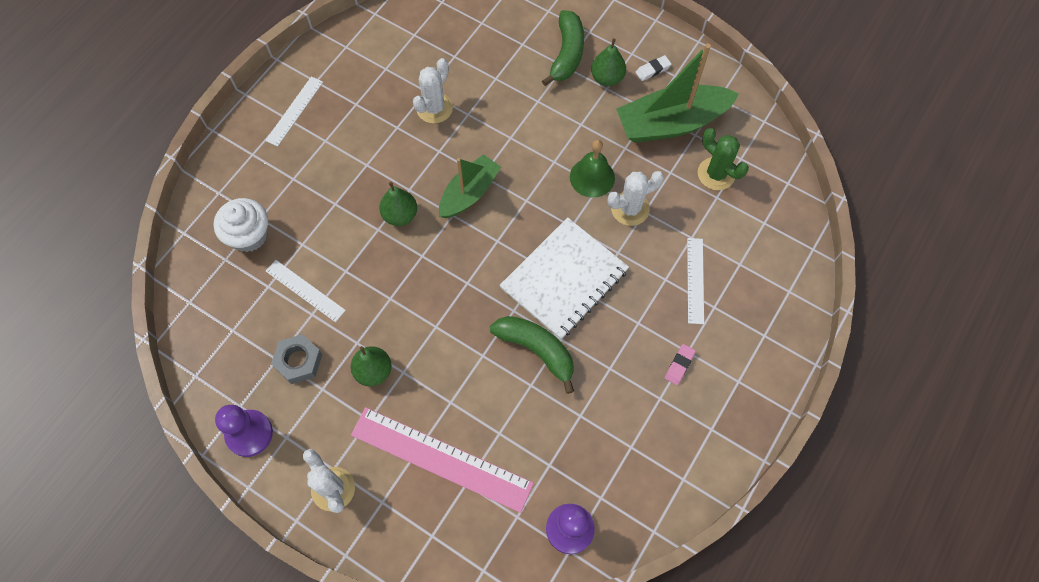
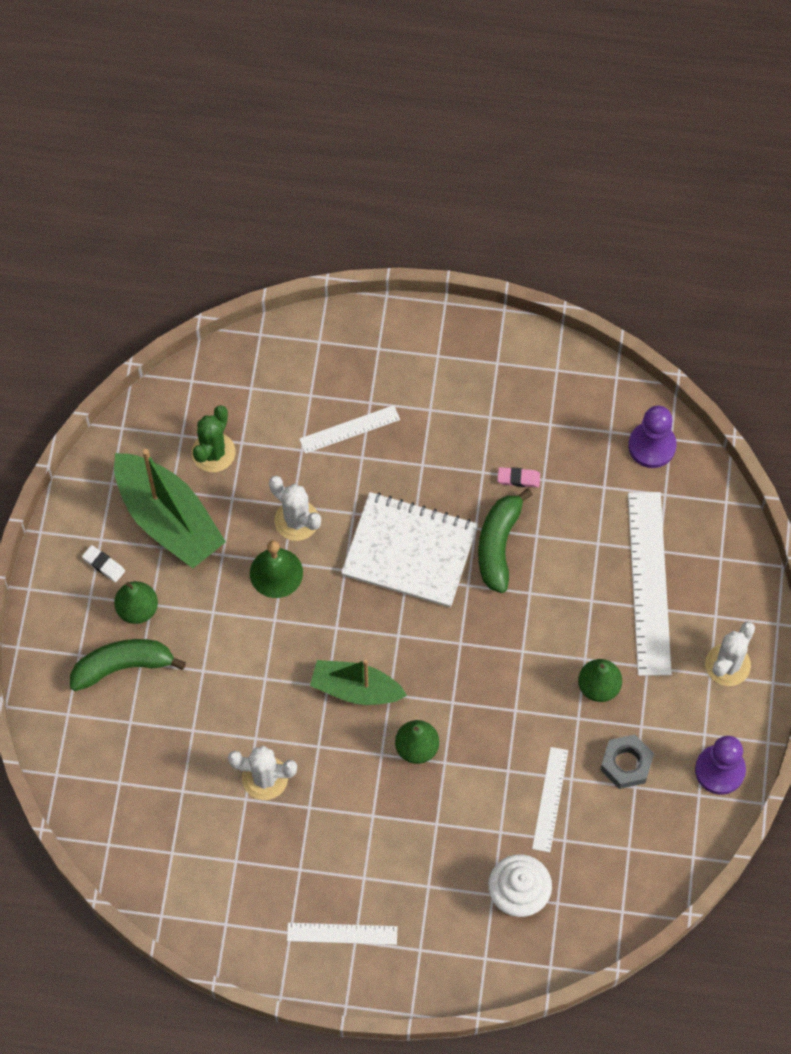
camera: 115 degrees left, 0 degrees up
(441, 459) = (649, 583): pink ruler -> white ruler
(679, 365) = (448, 412): pink eraser -> pink eraser (518, 478)

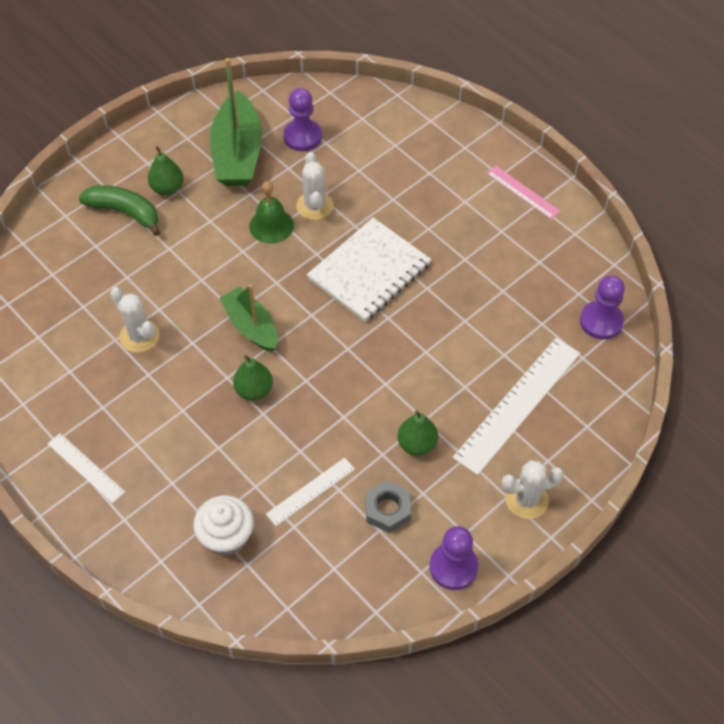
camera: 40 degrees right, 10 degrees down
(103, 565) = (174, 152): white eraser -> none
(213, 452) = (302, 136): green cactus -> purple pawn
(349, 429) = (400, 178): white ruler -> none
(410, 551) = (369, 271): white notebook -> white notebook turned 75 degrees clockwise
(474, 359) = (523, 192): none -> pink ruler
(498, 545) = (433, 308): green banana -> none
(518, 478) = (485, 279): pink eraser -> none

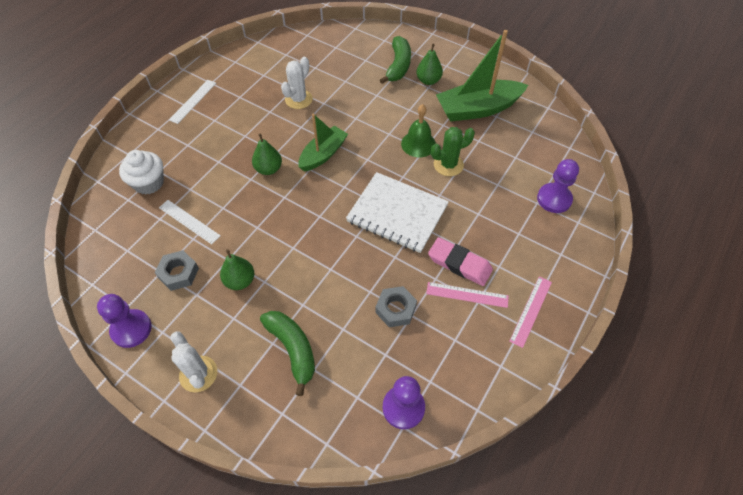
camera: 75 degrees right, 0 degrees up
(302, 136) = (514, 142): purple pawn -> purple pawn (554, 199)
(314, 206) = (448, 165): white cactus -> green cactus
(453, 233) = (459, 264): none -> pink eraser
(491, 237) = (467, 295): none -> pink ruler
(493, 302) = (395, 309): none -> grey nut
(518, 404) = (293, 349): white ruler -> green banana

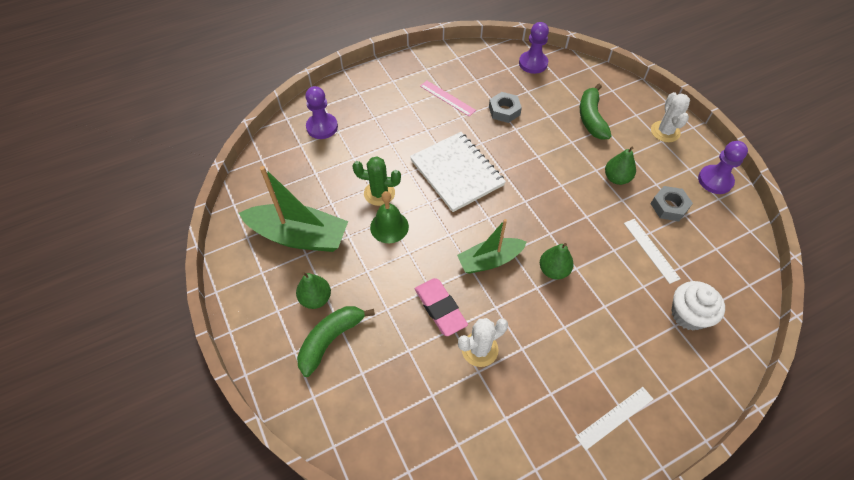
camera: 150 degrees left, 0 degrees up
(459, 264) = (436, 117): pink eraser -> pink eraser (440, 308)
(531, 311) = (413, 73): pink ruler -> none

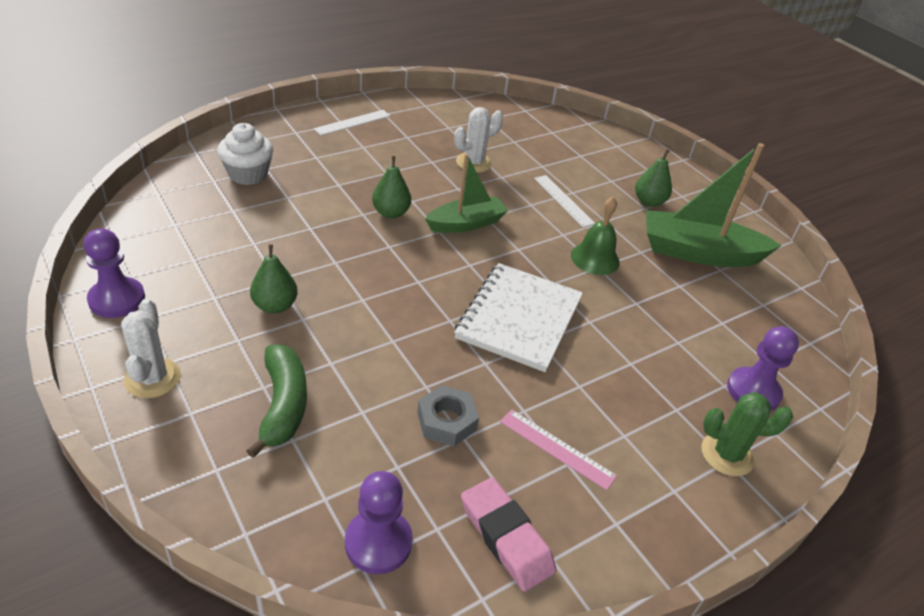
camera: 170 degrees right, 15 degrees down
(331, 340) = (618, 175): green banana -> none
(379, 193) = (621, 295): green cactus -> green cactus (727, 454)
(440, 308) = (517, 190): pink eraser -> pink eraser (506, 537)
(457, 172) = (519, 318): white notebook -> white notebook turned 60 degrees clockwise
(651, 250) = (263, 225): white ruler -> white ruler (563, 200)
(669, 206) = (212, 269): grey nut -> none

